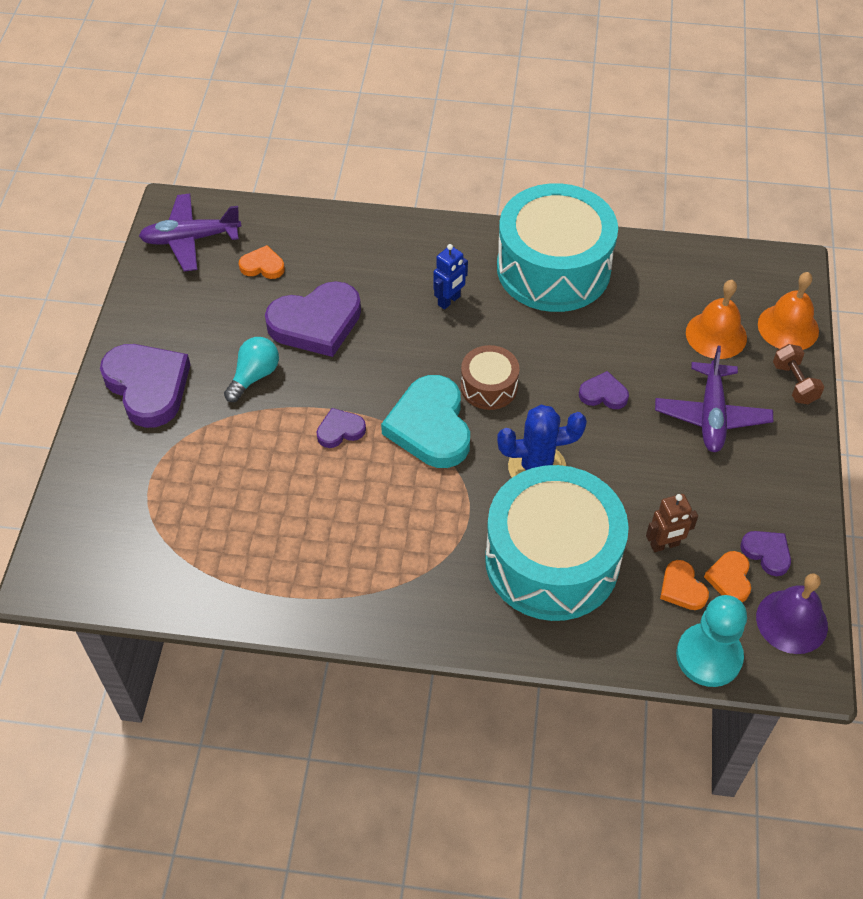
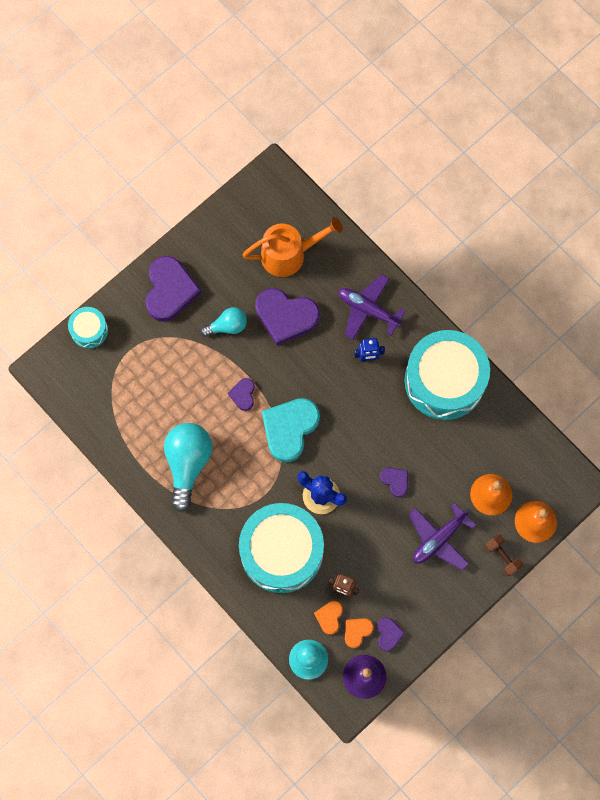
camera: 40 degrees right, 20 degrees up
(75, 494) = (89, 330): none -> turquoise drum
(190, 239) = (265, 205): purple plane -> purple plane (368, 310)
(262, 266) = (289, 254): orange heart -> orange watering can
(340, 430) = (243, 395): purple heart -> purple heart turned 105 degrees counterclockwise
(340, 550) = (188, 463): none -> turquoise light bulb
(489, 386) = (340, 429): brown drum -> none
(794, 383) = (502, 556): brown dumbbell -> brown dumbbell turned 60 degrees counterclockwise

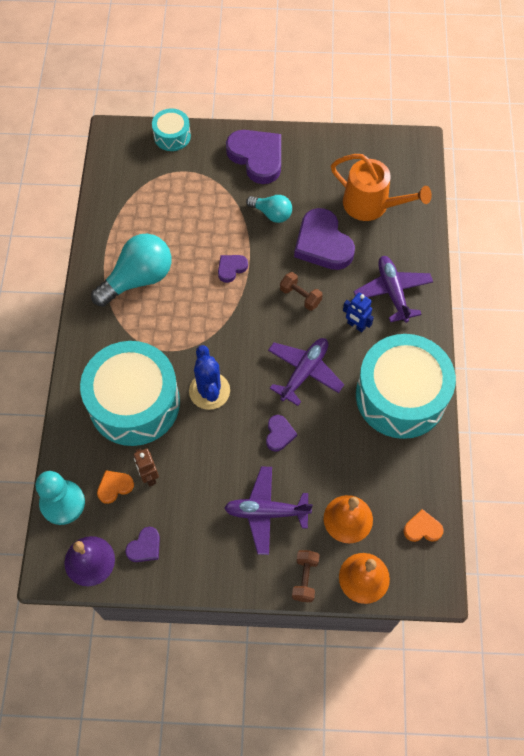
camera: 45 degrees right, 10 degrees down
(170, 290) = (257, 157): purple heart -> purple heart turned 90 degrees counterclockwise
(289, 429) = (239, 322): turquoise heart -> none
(311, 371) = (300, 296): none -> brown dumbbell
(357, 631) = (123, 519): orange heart -> orange heart (422, 528)
(368, 423) = (304, 372): none -> purple plane

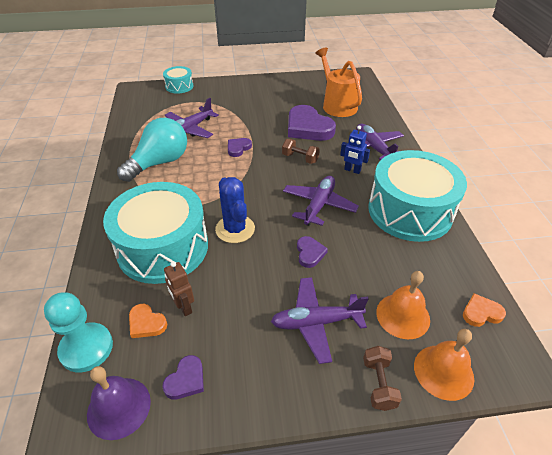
camera: 10 degrees left, 20 degrees down
(114, 487) = (146, 323): orange heart -> orange heart turned 105 degrees counterclockwise
(178, 226) = (190, 129): none -> purple plane
(257, 157) = (245, 90): purple heart -> none
(272, 214) = (263, 116): turquoise light bulb -> none
(371, 205) = (337, 105): orange watering can -> orange watering can turned 135 degrees counterclockwise

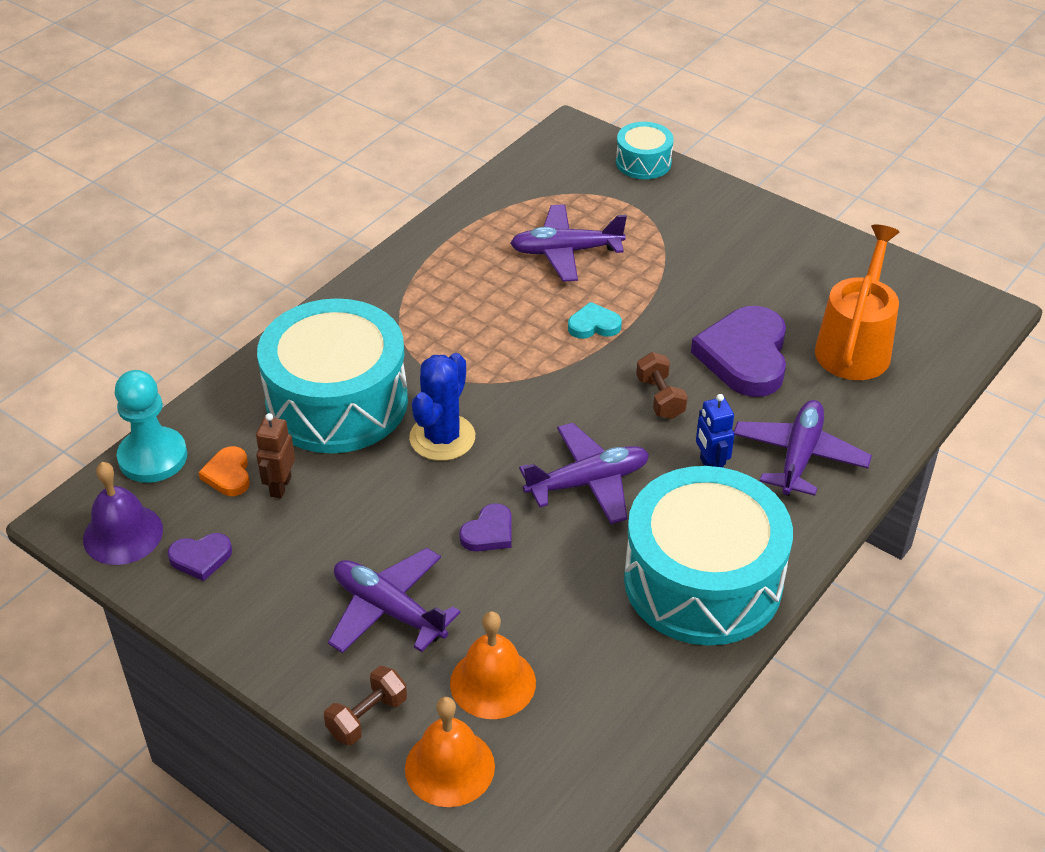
camera: 45 degrees right, 0 degrees up
(159, 162) = (464, 281): turquoise light bulb -> none
(238, 148) = (594, 325): purple heart -> turquoise heart
(481, 313) = (590, 758): orange heart -> none

